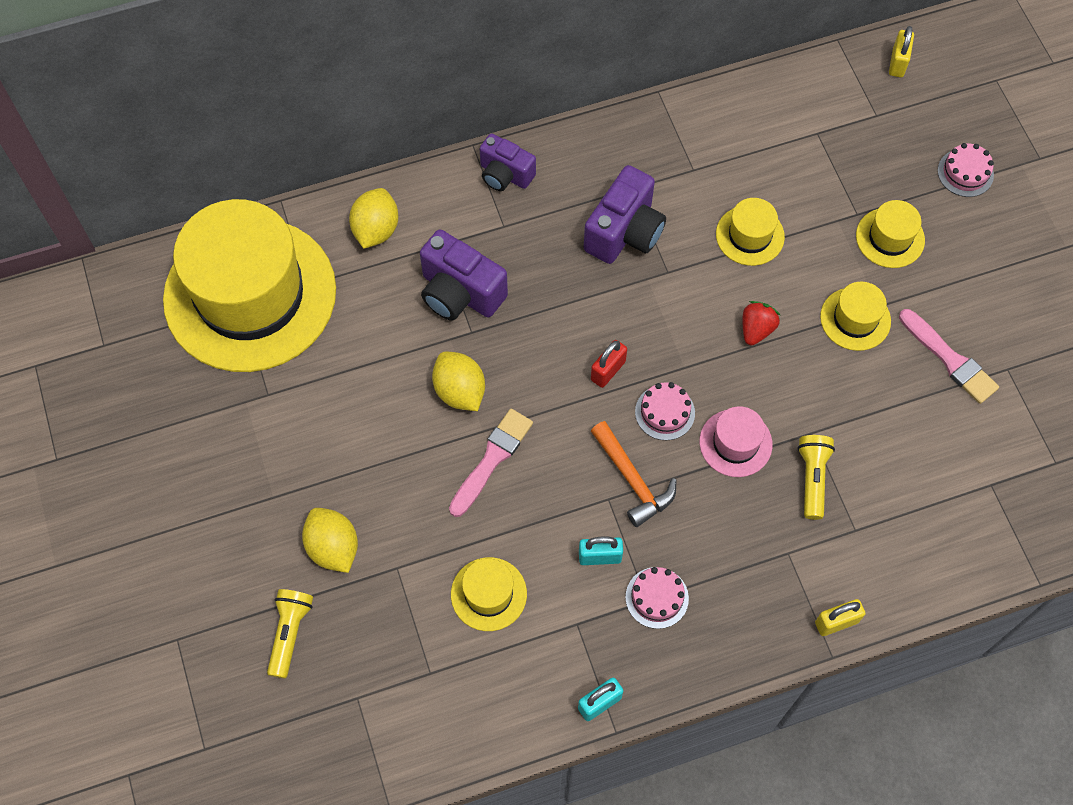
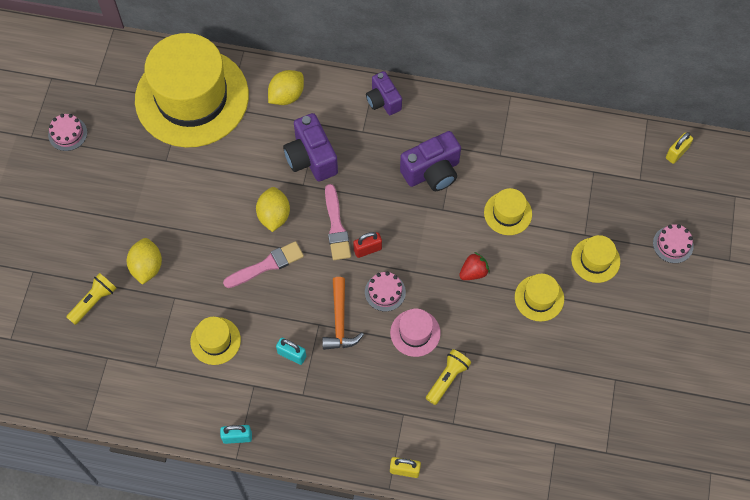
camera: 30 degrees right, 0 degrees up
(657, 597) = (309, 396): pink cake -> pink cake (67, 133)
(949, 359) = (582, 354): pink brush -> pink brush (336, 226)

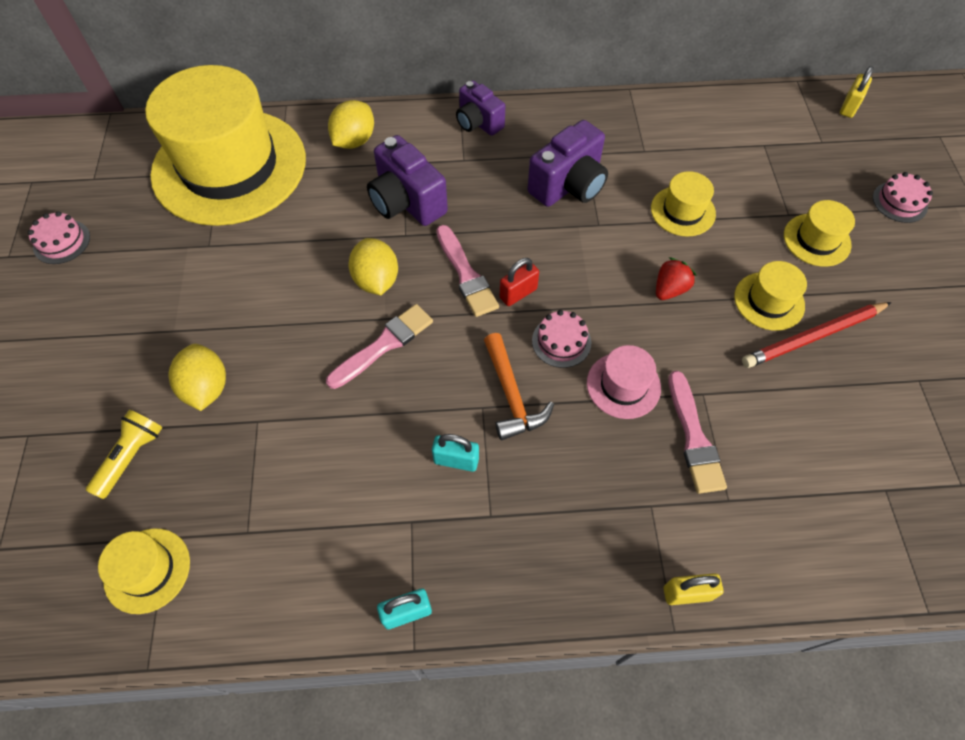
camera: 15 degrees left, 5 degrees down
(215, 341) = (334, 469): yellow hat -> yellow hat (147, 570)
(447, 379) = (694, 437): yellow flashlight -> pink brush
(558, 331) = (813, 336): none -> red pencil

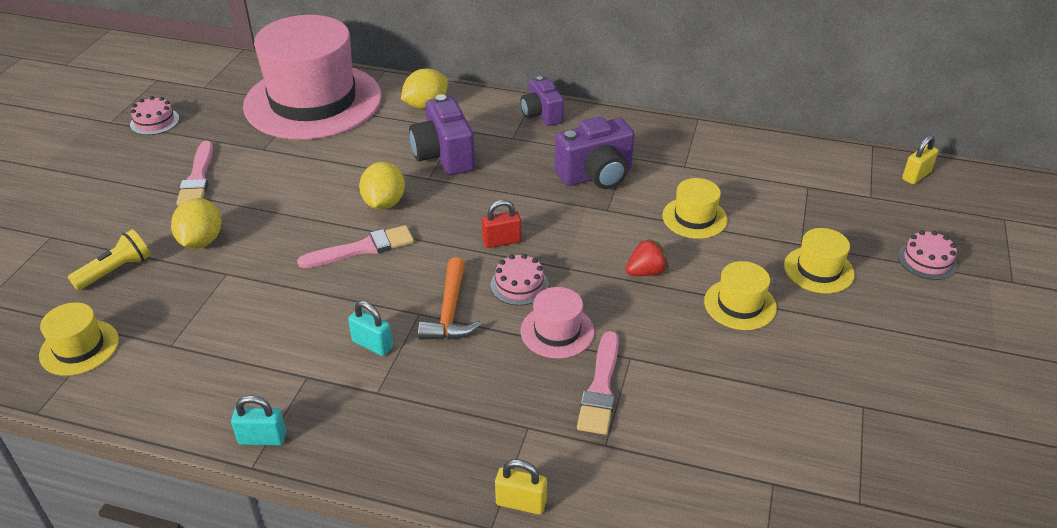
camera: 20 degrees right, 20 degrees down
(229, 166) = (313, 101): yellow hat -> pink hat
(466, 275) = (463, 217): pink brush -> pink brush (197, 178)
(813, 336) = (769, 343): red pencil -> none

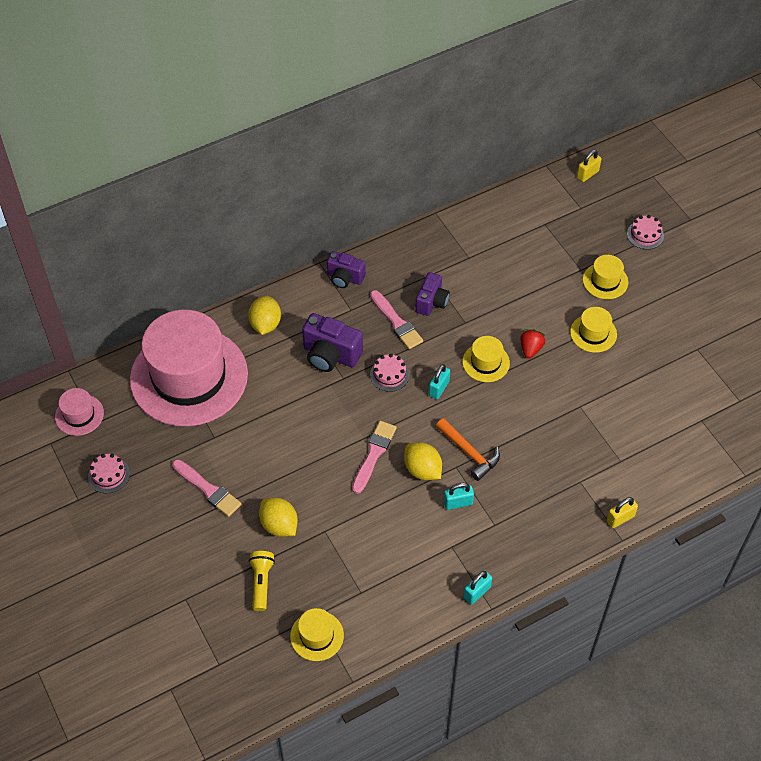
camera: 45 degrees left, 15 degrees up
(384, 203) = (343, 416): yellow lemon -> yellow lemon (422, 470)
(501, 241) = (439, 388): red padlock -> turquoise padlock
(519, 285) = (481, 408): pink cake -> pink cake (389, 375)
(557, 331) = (532, 420): pink hat -> pink hat (79, 415)
(596, 176) = (431, 302): purple camera -> purple camera, size x0.66
(600, 388) = (586, 434): pink brush -> pink brush (396, 322)
(694, 218) = (514, 292): yellow hat -> yellow hat (486, 362)
(916, 176) = (587, 174): yellow padlock -> yellow padlock turned 45 degrees clockwise

